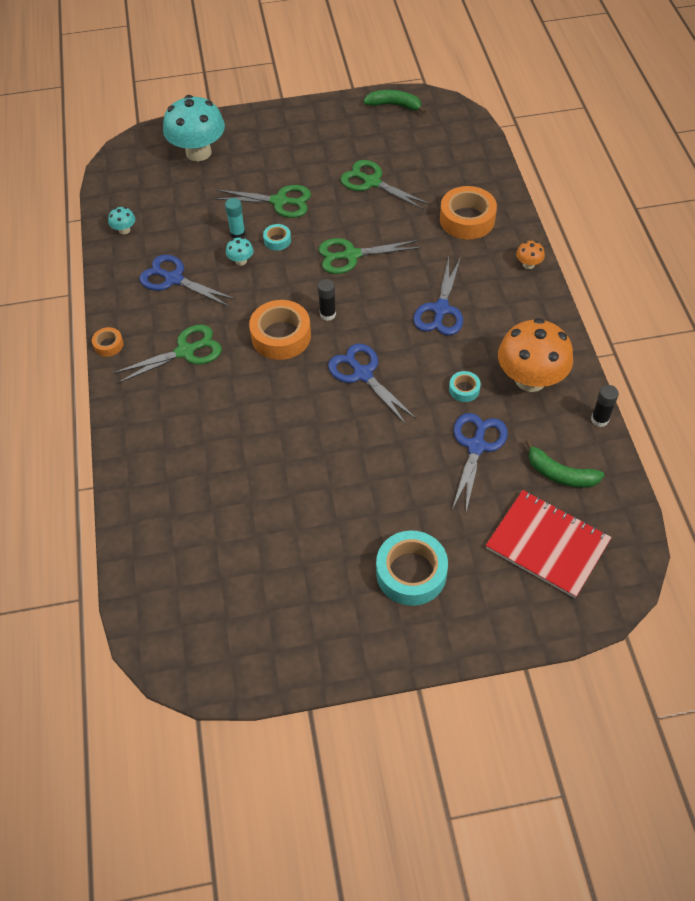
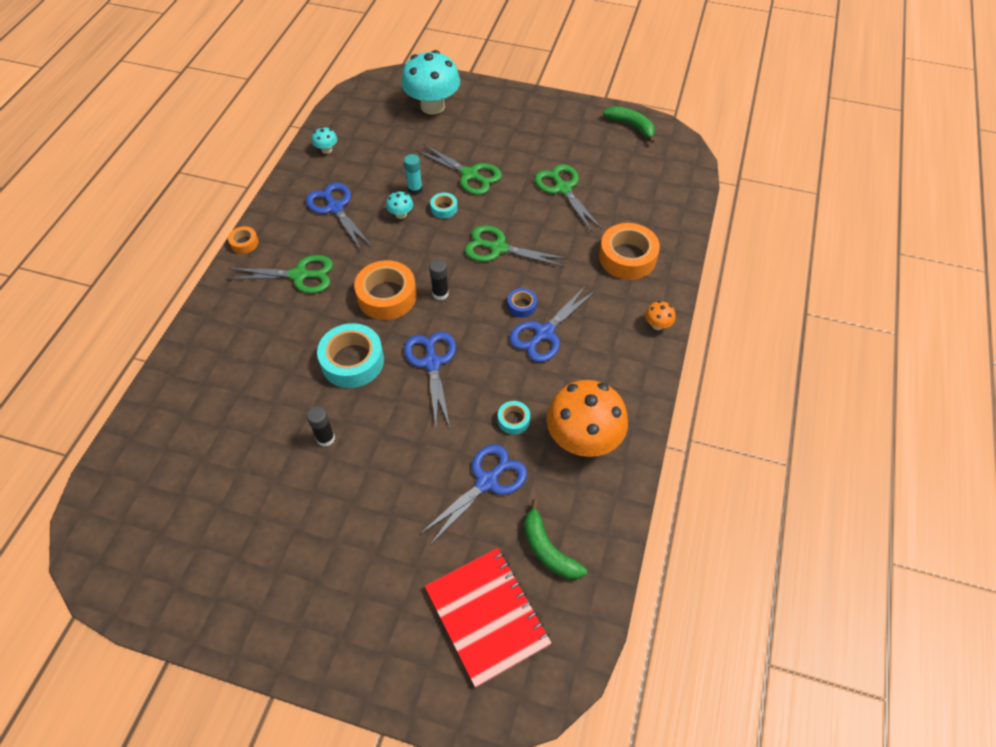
camera: 25 degrees right, 0 degrees up
(406, 295) = (522, 305): none -> blue tape
(411, 573) = (342, 577): turquoise tape -> turquoise tape (352, 361)
(599, 419) = (624, 513): black glue stick -> black glue stick (325, 438)

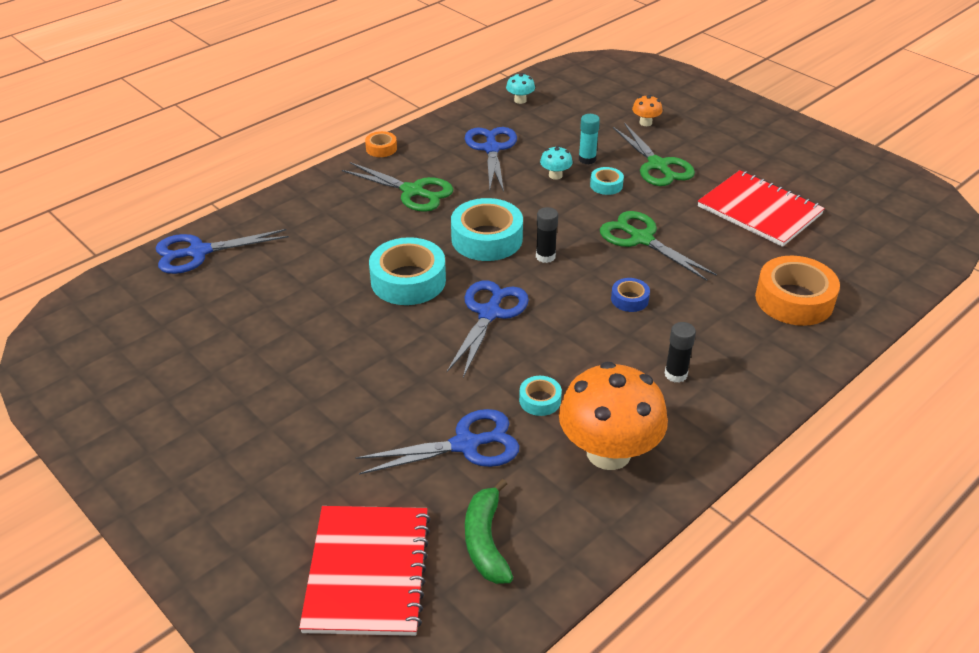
camera: 30 degrees right, 15 degrees down
(325, 438) = (330, 335): black glue stick -> black glue stick (675, 374)
(387, 296) = (487, 238): orange tape -> turquoise tape
(432, 106) = (660, 96): turquoise mushroom -> none
(544, 333) = (637, 334): blue scissors -> blue scissors (198, 252)
(563, 188) = (759, 210): green scissors -> red notebook
(631, 126) = (889, 180): green banana -> none
(657, 325) = (786, 378): orange mushroom -> orange mushroom (645, 123)

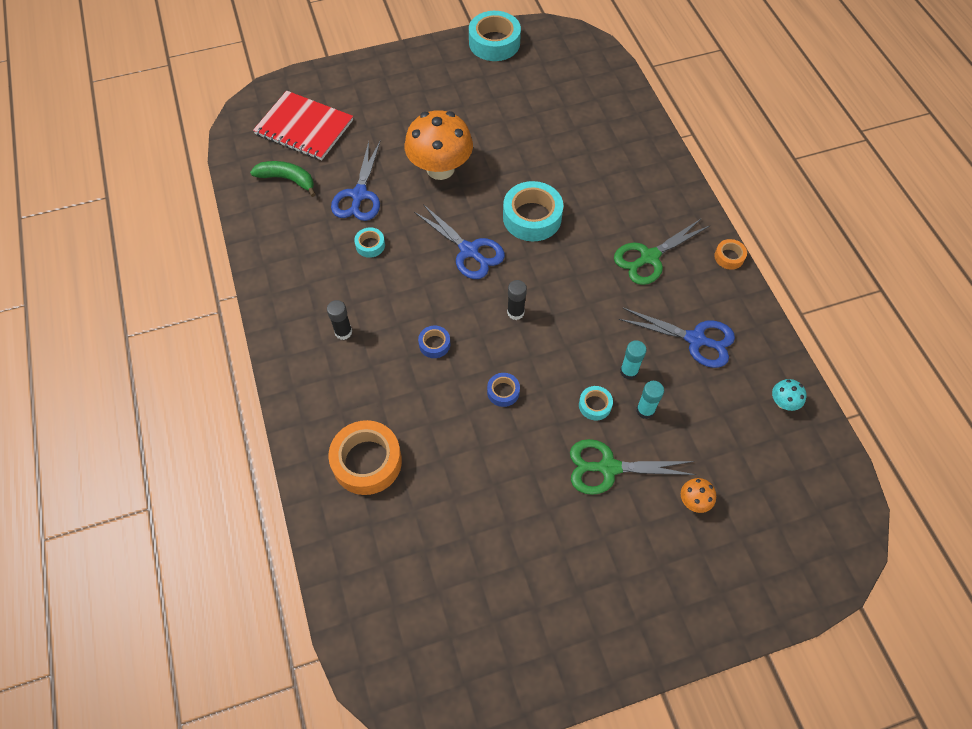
camera: 115 degrees right, 20 degrees up
(198, 252) = (626, 113): blue scissors -> none
(487, 238) = (558, 283): turquoise tape -> turquoise tape (494, 43)
(555, 175) = (629, 371): turquoise mushroom -> turquoise glue stick
(608, 452) = (306, 261): orange mushroom -> orange mushroom (440, 168)
(641, 239) = (503, 392): green scissors -> blue tape
(759, 210) = (494, 515): red notebook -> none

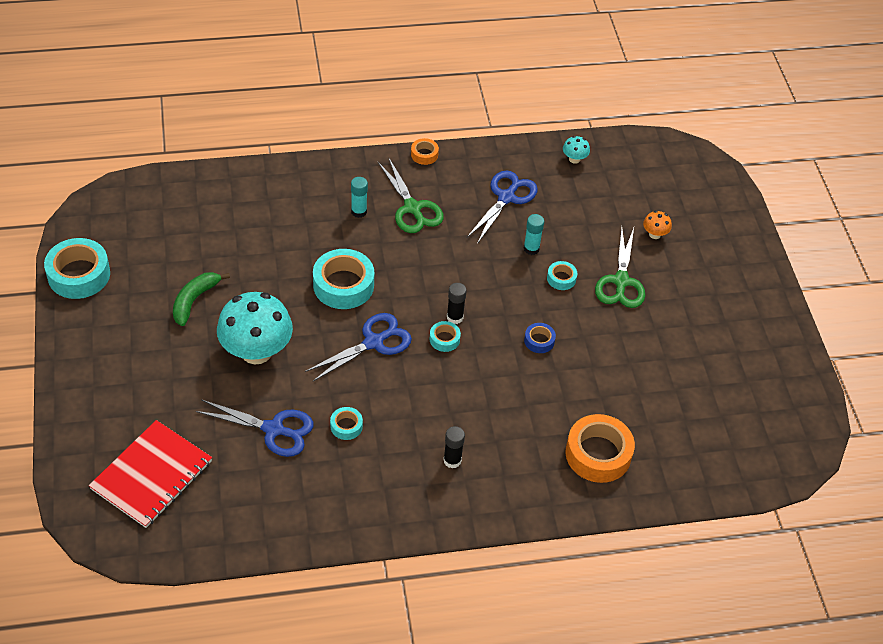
camera: 85 degrees left, 10 degrees down
(287, 179) = (230, 498): green banana -> green banana (194, 300)
(434, 344) = (479, 386): blue tape -> none
(440, 168) = (256, 351): orange mushroom -> turquoise mushroom
(486, 307) = (444, 339): none -> turquoise tape
(645, 410) = (570, 246): turquoise glue stick -> turquoise glue stick (359, 212)

